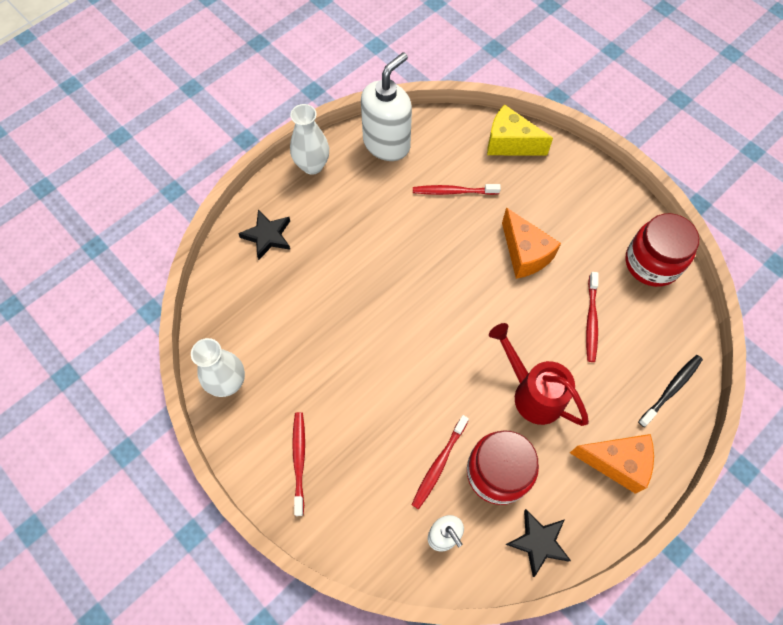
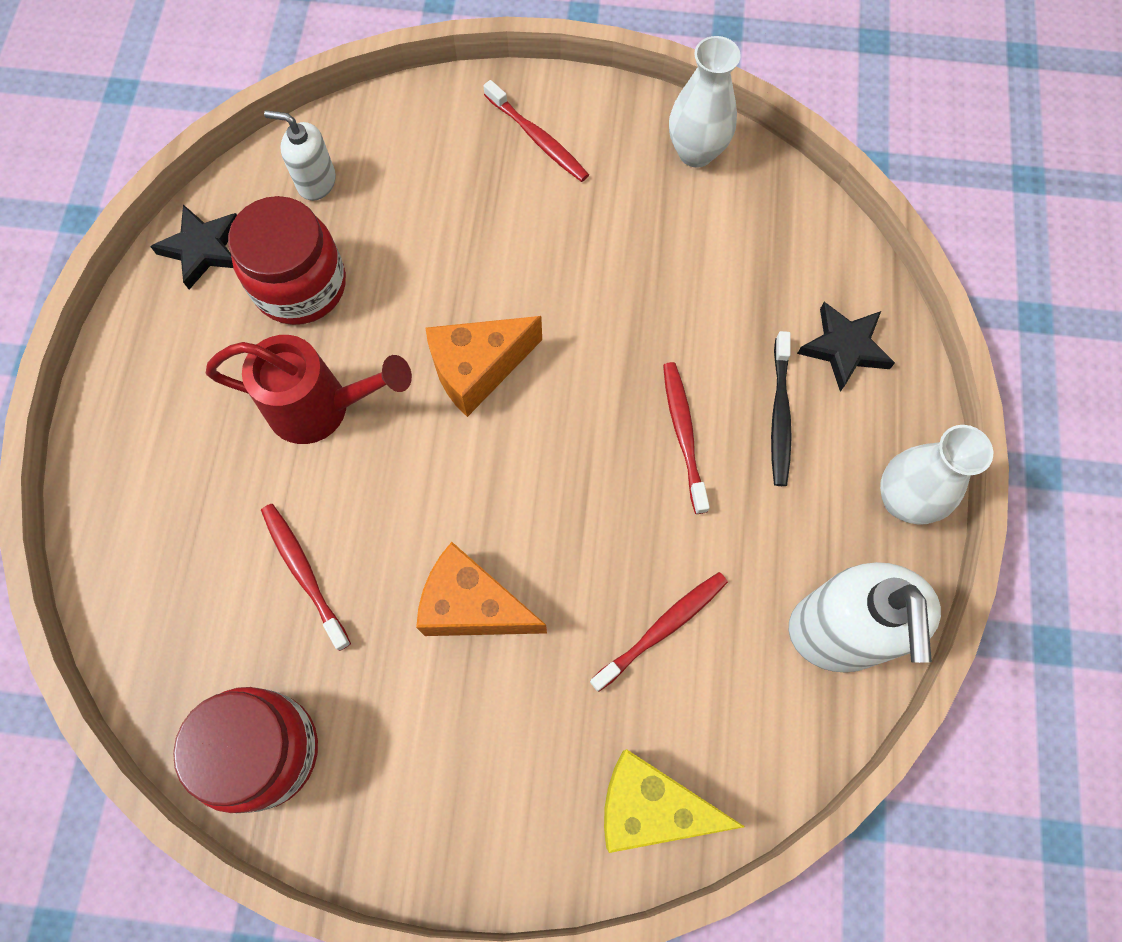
camera: 140 degrees right, 5 degrees up
(439, 464) = (377, 245): red toothbrush -> red toothbrush (683, 435)
(510, 143) = (650, 806): yellow cheese -> yellow cheese turned 150 degrees counterclockwise
(616, 463) = (157, 400): orange cheese -> orange cheese (478, 370)
(671, 389) = (131, 553): black toothbrush -> black toothbrush (780, 414)

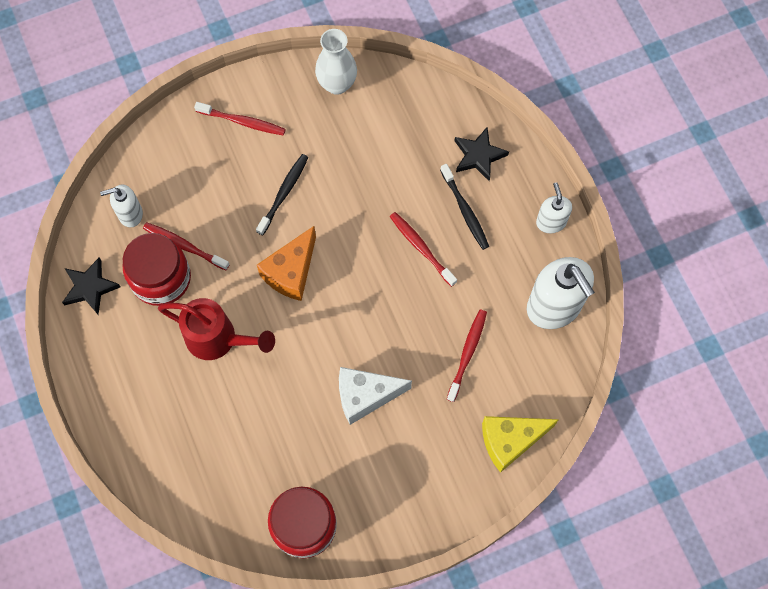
camera: 30 degrees left, 0 degrees up
(304, 573) = (267, 429): red toothbrush -> red toothbrush (184, 246)
(321, 408) = (218, 339): red watering can -> red watering can turned 45 degrees clockwise
(473, 606) = (365, 396): orange cheese -> white cheese
(534, 258) = (283, 193): none -> black toothbrush
(903, 500) = (551, 222): white vase -> white soap dispenser

